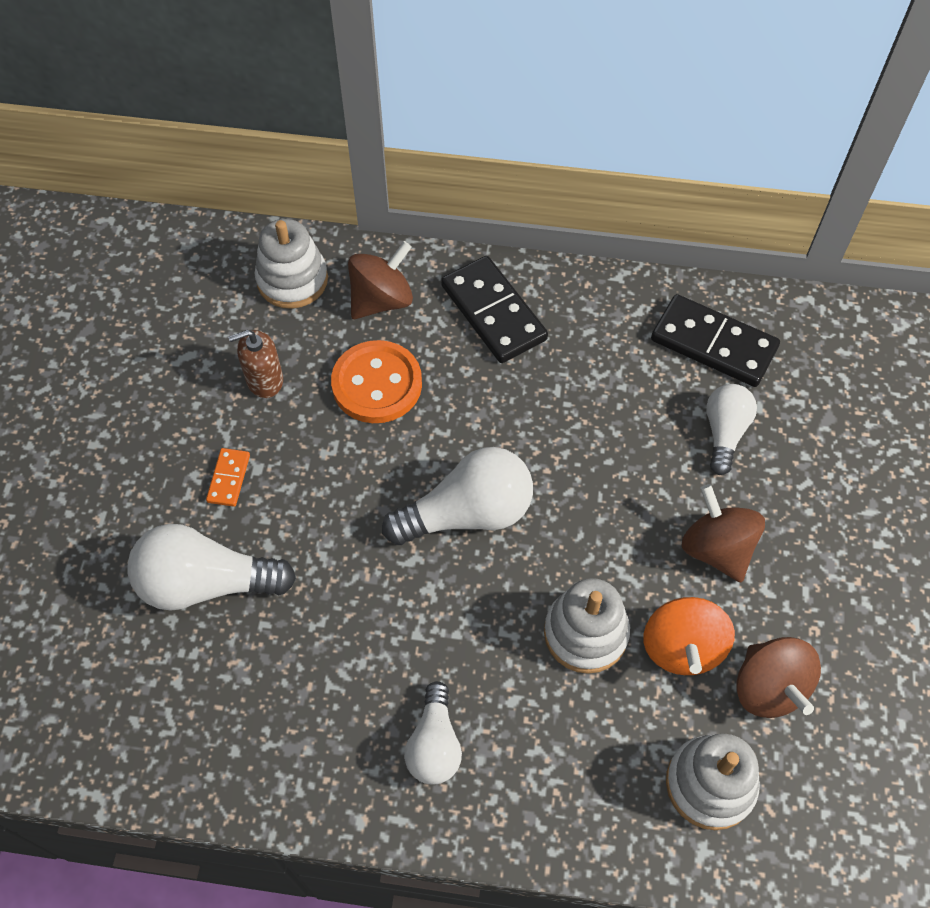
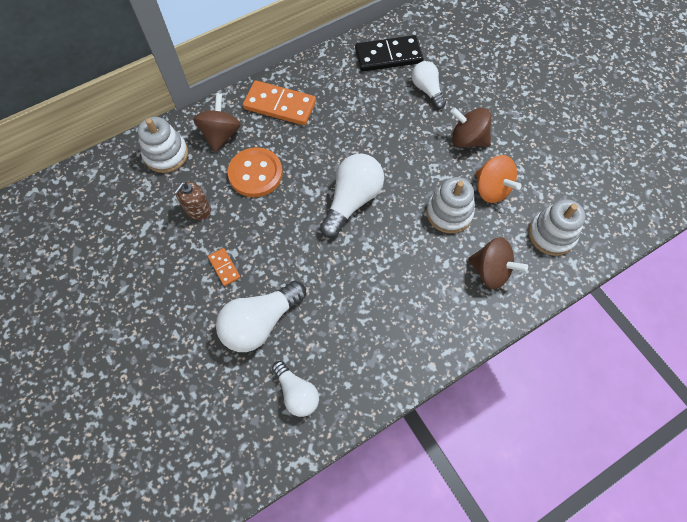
camera: 40 degrees left, 5 degrees up
(434, 744) = (431, 308): white light bulb -> white light bulb (296, 392)
(493, 312) = (280, 105): black domino -> orange domino
(769, 688) = (537, 179): brown spinning top -> brown spinning top (490, 271)

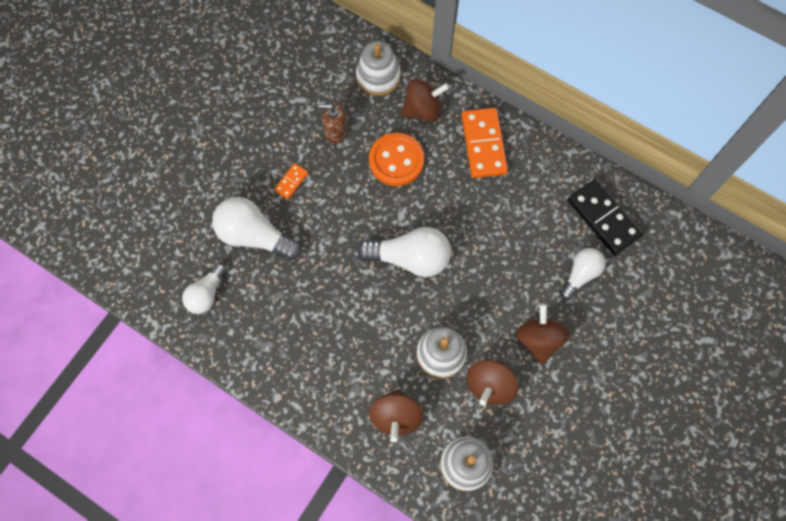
camera: 65 degrees right, 5 degrees up
(491, 189) = (490, 385): orange spinning top -> brown spinning top

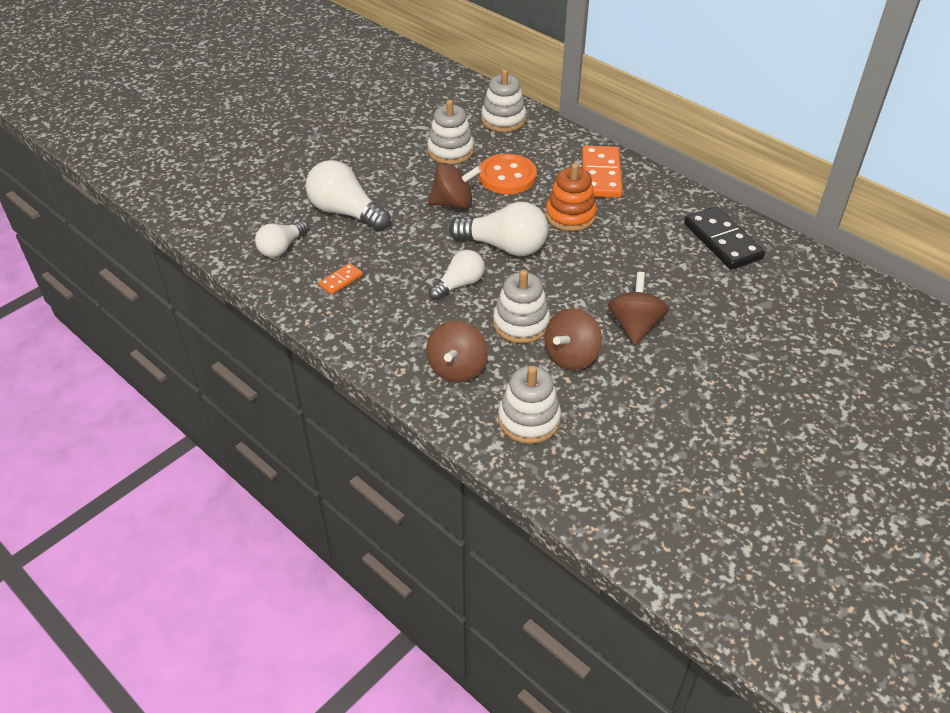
camera: 10 degrees right, 25 degrees down
(291, 182) = (395, 179): orange domino -> orange domino (341, 280)
(335, 132) = (450, 151): brown soap dispenser -> white stacking toy
(423, 110) = (543, 145): brown spinning top -> brown spinning top (453, 203)
(463, 206) = (570, 215): none -> orange stacking toy
(580, 275) = (690, 281): white light bulb -> white light bulb (459, 284)

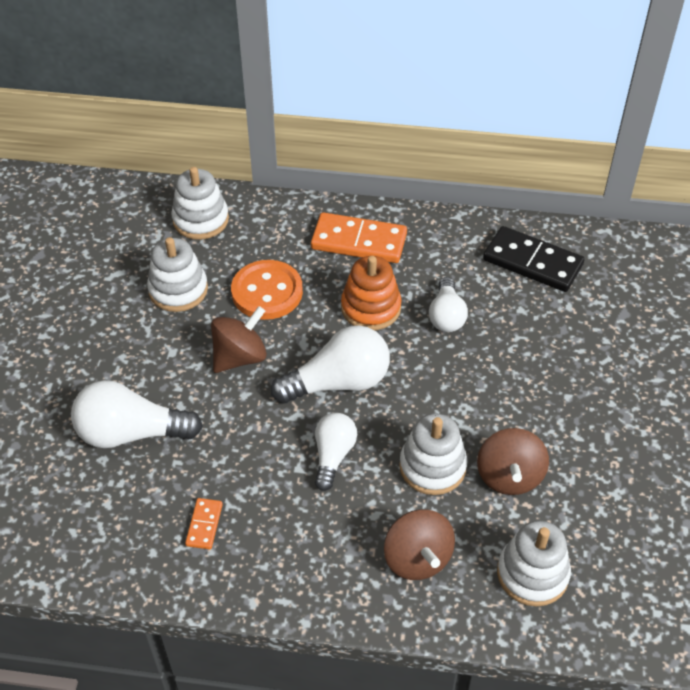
camera: 35 degrees left, 5 degrees up
(282, 248) = (99, 521): white light bulb -> white light bulb (446, 316)
(600, 175) = (359, 241): orange domino -> orange domino turned 45 degrees counterclockwise
(634, 326) = (536, 406): brown spinning top -> none

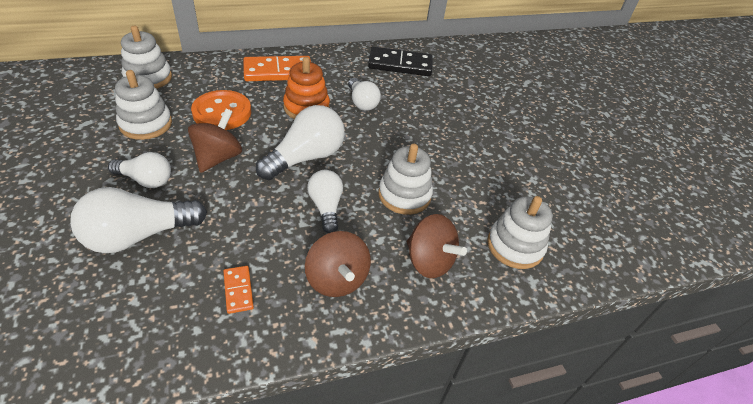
camera: 30 degrees left, 5 degrees down
(157, 366) = (146, 180): none -> white light bulb
(509, 476) = (460, 187): brown spinning top -> brown spinning top (337, 279)

